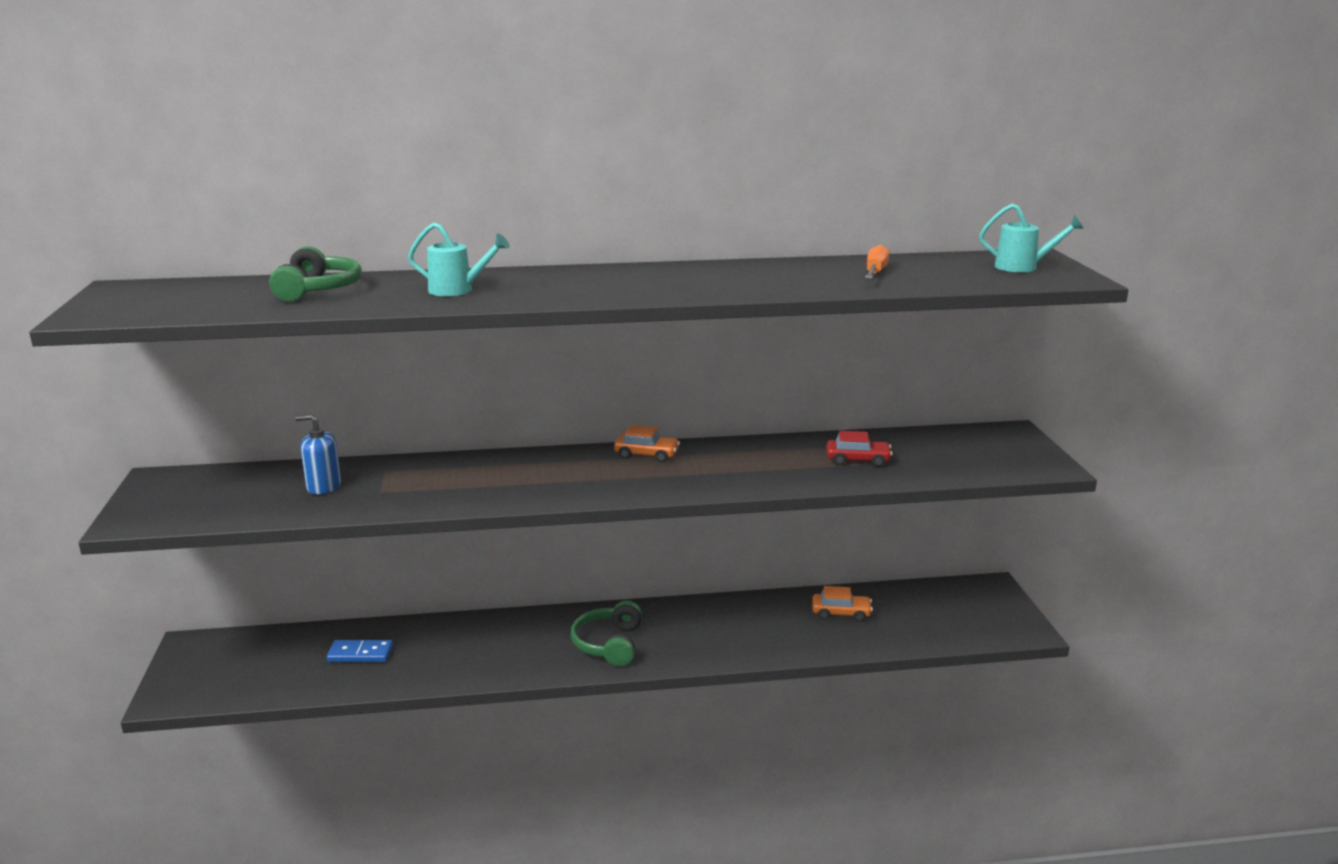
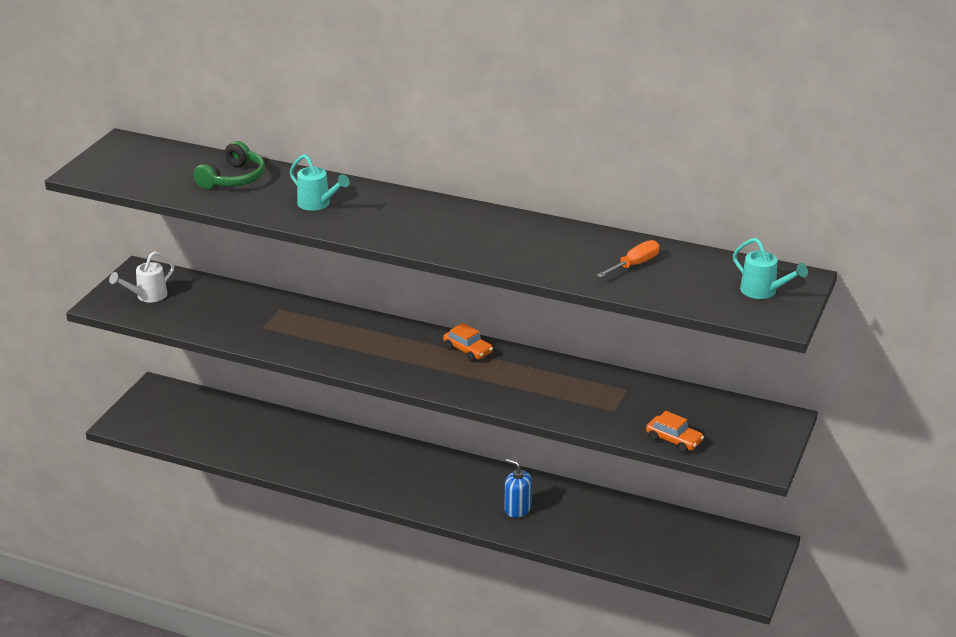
camera: 30 degrees right, 10 degrees up
(192, 498) = (147, 296): none -> white watering can
(323, 486) = (231, 311): blue soap dispenser -> blue soap dispenser (517, 509)
(360, 654) = (252, 433): blue domino -> none
(609, 644) = (420, 485): green headphones -> none
(841, 613) = (616, 522): orange car -> orange car (674, 440)
(858, 460) = (618, 406): red car -> none

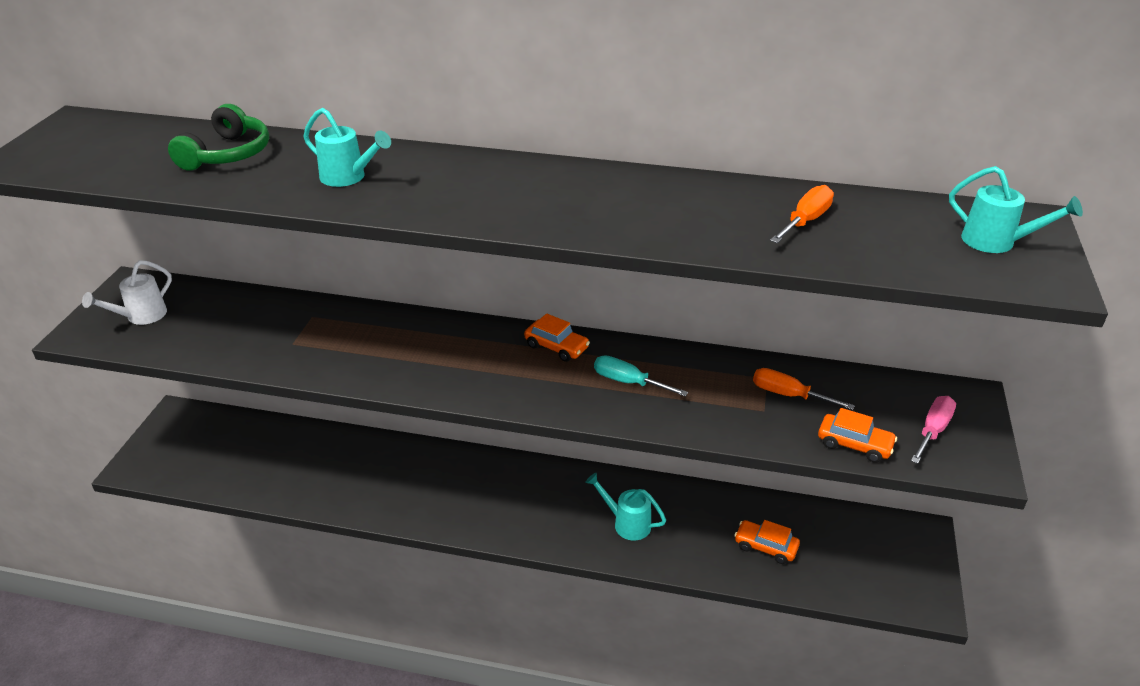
camera: 10 degrees left, 5 degrees up
(516, 381) = (628, 382): none -> turquoise screwdriver
(517, 509) = (627, 523): blue soap dispenser -> turquoise watering can
(628, 538) = (765, 547): none -> orange car
(639, 402) = (788, 395): none -> orange screwdriver
(740, 438) = (933, 431): none -> pink screwdriver

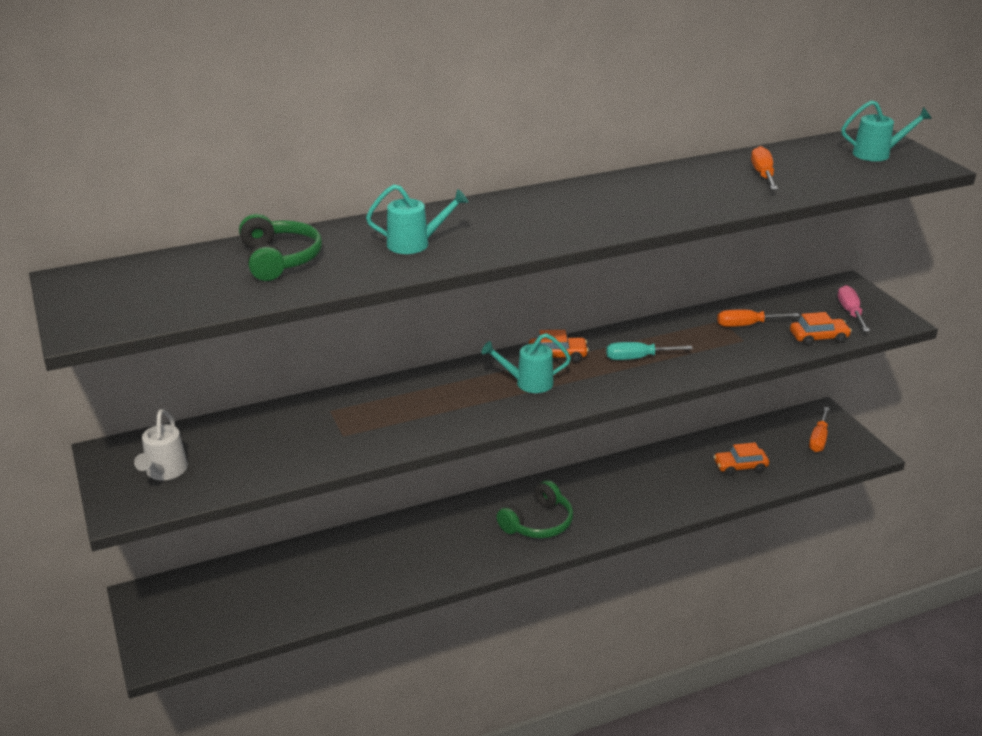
camera: 35 degrees left, 5 degrees down
(513, 505) = (538, 523): none -> green headphones
(627, 523) = (634, 496): turquoise watering can -> turquoise watering can (528, 383)
(887, 559) = (818, 439): none -> orange screwdriver

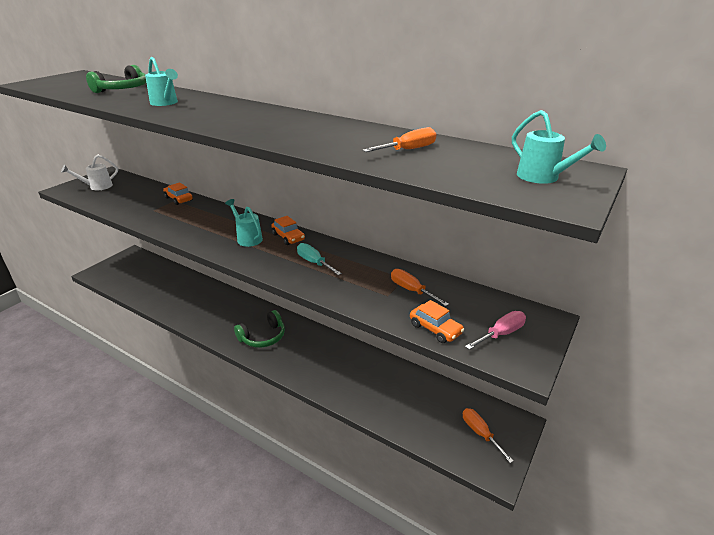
camera: 55 degrees right, 0 degrees up
(538, 523) = (263, 337): green headphones -> green headphones turned 45 degrees counterclockwise
(740, 467) = (399, 401): orange car -> orange car (178, 199)
(818, 439) = (480, 433): orange screwdriver -> orange screwdriver turned 75 degrees clockwise

